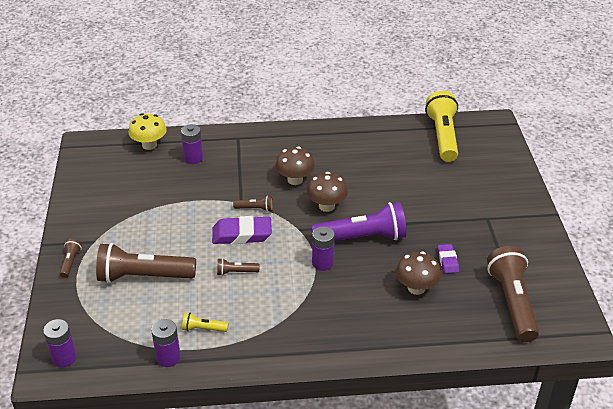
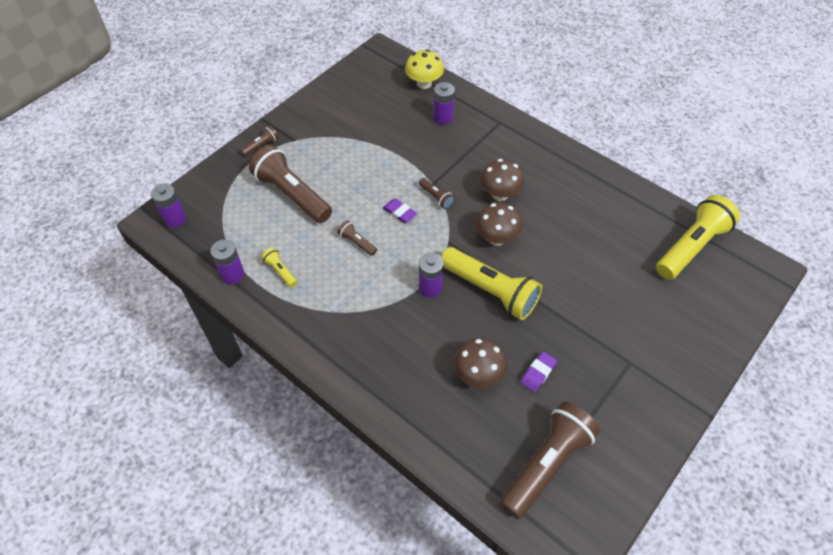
camera: 45 degrees right, 15 degrees up
(242, 234) = (399, 213): purple eraser -> purple eraser, size x0.56
(362, 238) = (490, 291): purple flashlight -> yellow flashlight

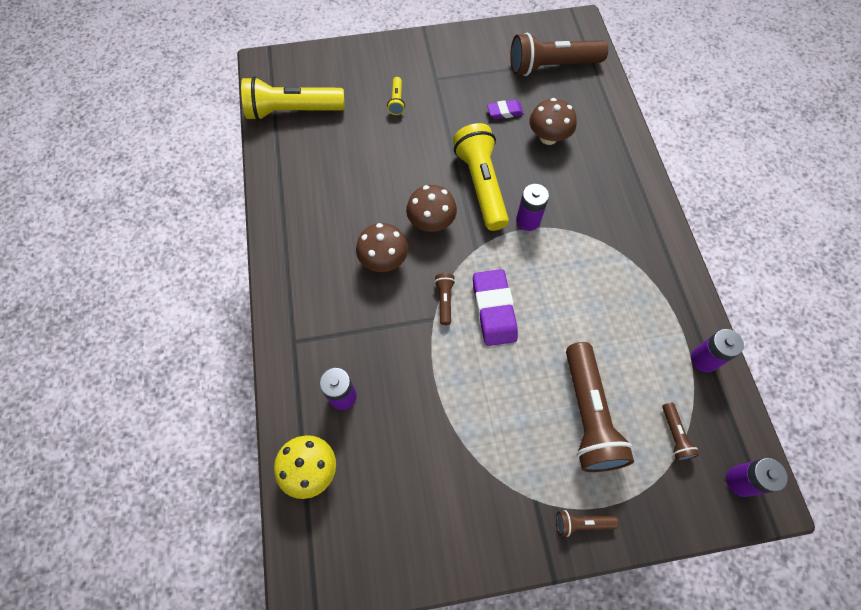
camera: 140 degrees left, 10 degrees up
(280, 271) = (653, 329): yellow flashlight -> yellow flashlight (396, 101)
(357, 242) = (559, 307): brown flashlight -> brown flashlight (674, 435)
(399, 213) = (494, 310): purple eraser -> purple eraser, size x1.78

